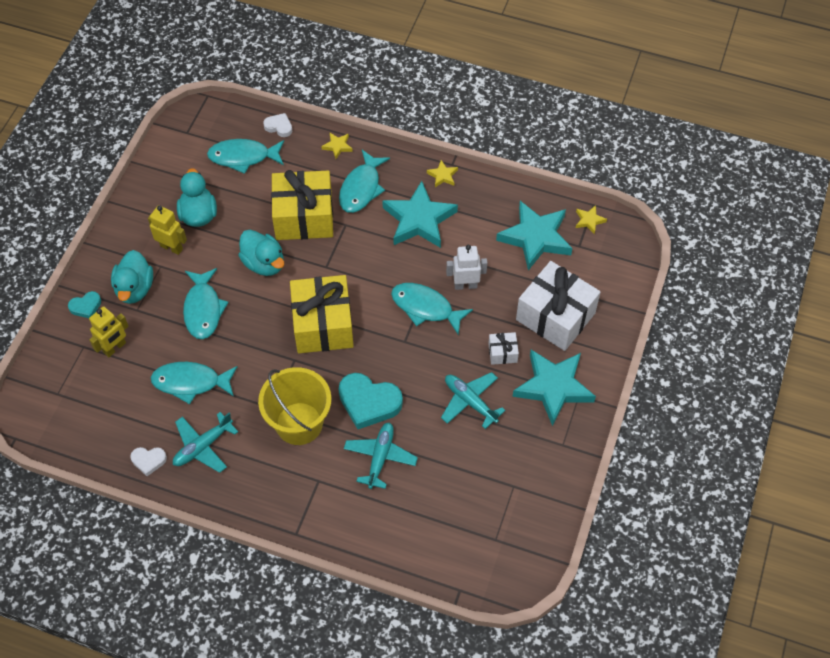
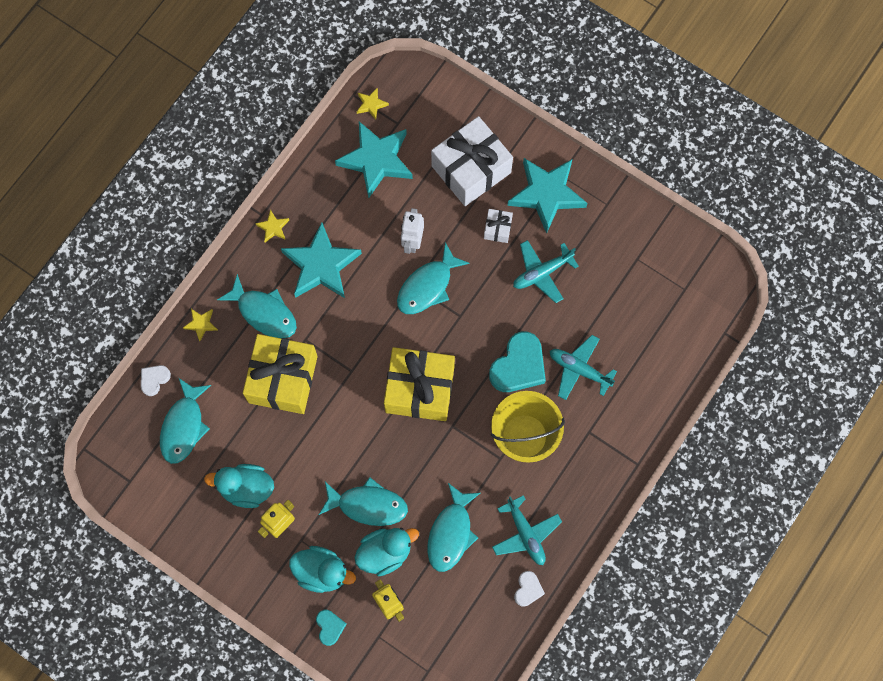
camera: 75 degrees left, 15 degrees up
(264, 263) = (329, 432): turquoise duck -> turquoise duck (385, 552)

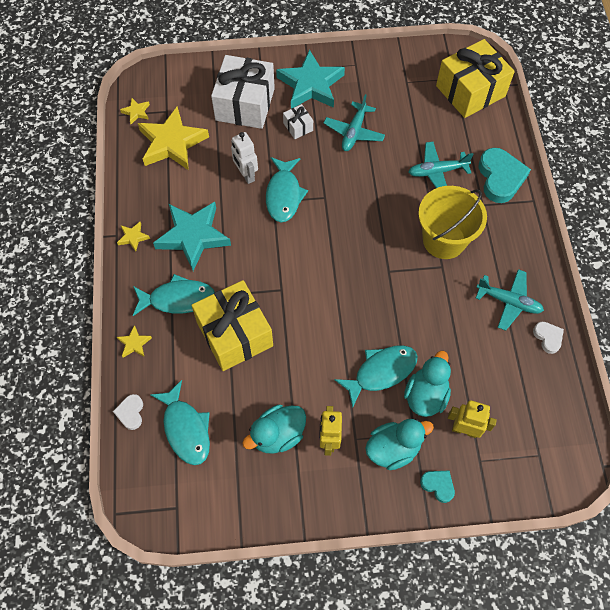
camera: 40 degrees left, 10 degrees down
(376, 160) = (172, 143): turquoise star -> yellow star
(420, 389) = (342, 264): yellow gift -> yellow gift (470, 91)
(451, 533) = (459, 343): turquoise fish -> none
(518, 366) = (395, 199): turquoise heart -> turquoise heart (500, 178)

